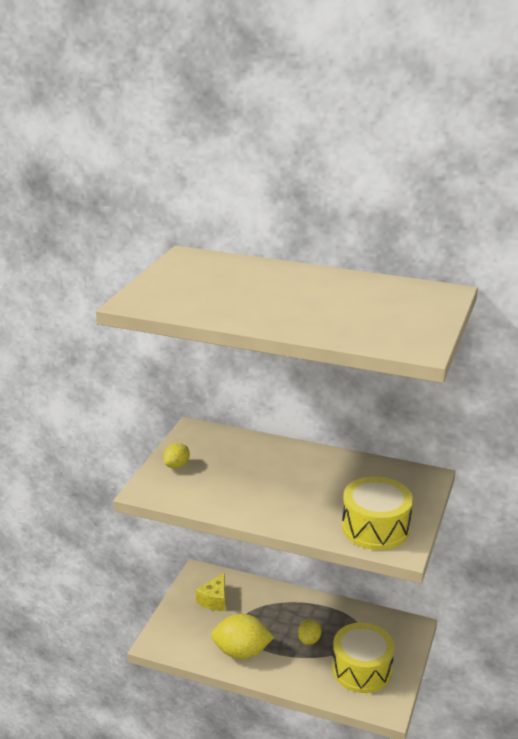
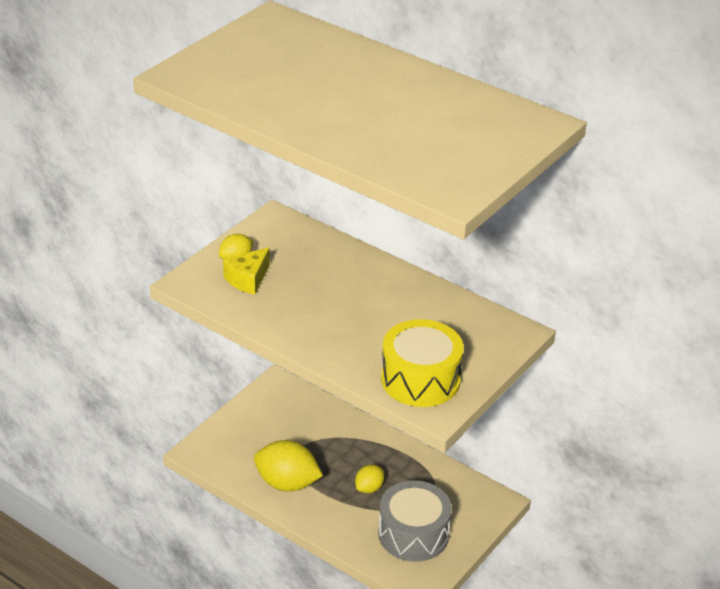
camera: 15 degrees right, 10 degrees up
(214, 600) = (282, 418): yellow cheese -> yellow cheese (248, 279)
(362, 669) = (413, 534): yellow drum -> grey drum

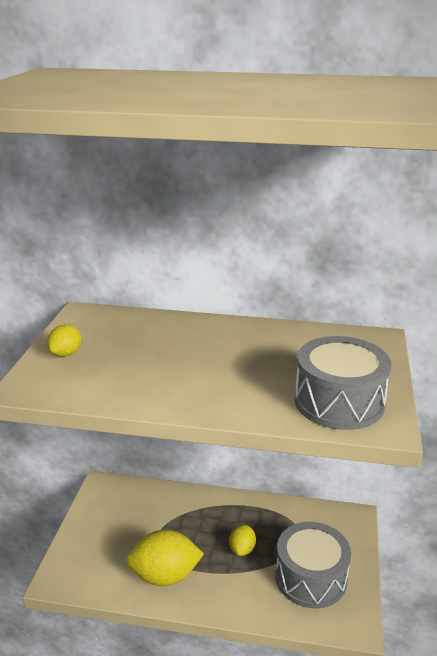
camera: 25 degrees left, 10 degrees down
(248, 279) = (91, 367): yellow cheese -> none
(420, 379) = (339, 402): yellow drum -> grey drum

